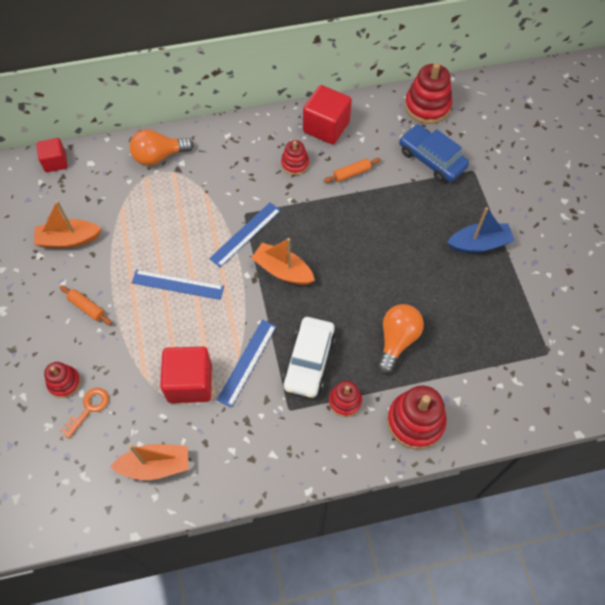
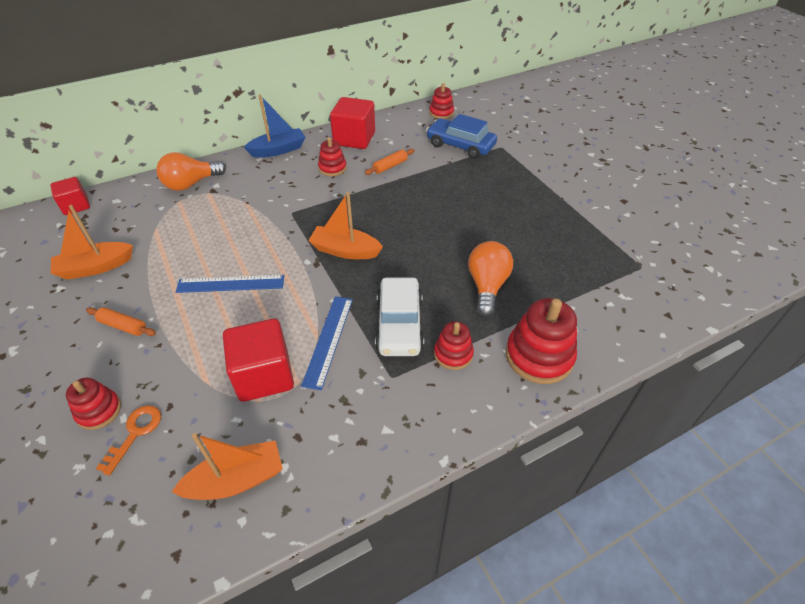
camera: 15 degrees left, 15 degrees down
(245, 234) = (297, 228): blue ruler -> none
(427, 106) = (441, 113): red stacking toy -> red stacking toy, size x0.58
(479, 244) = (532, 196): blue boat -> blue boat (278, 150)

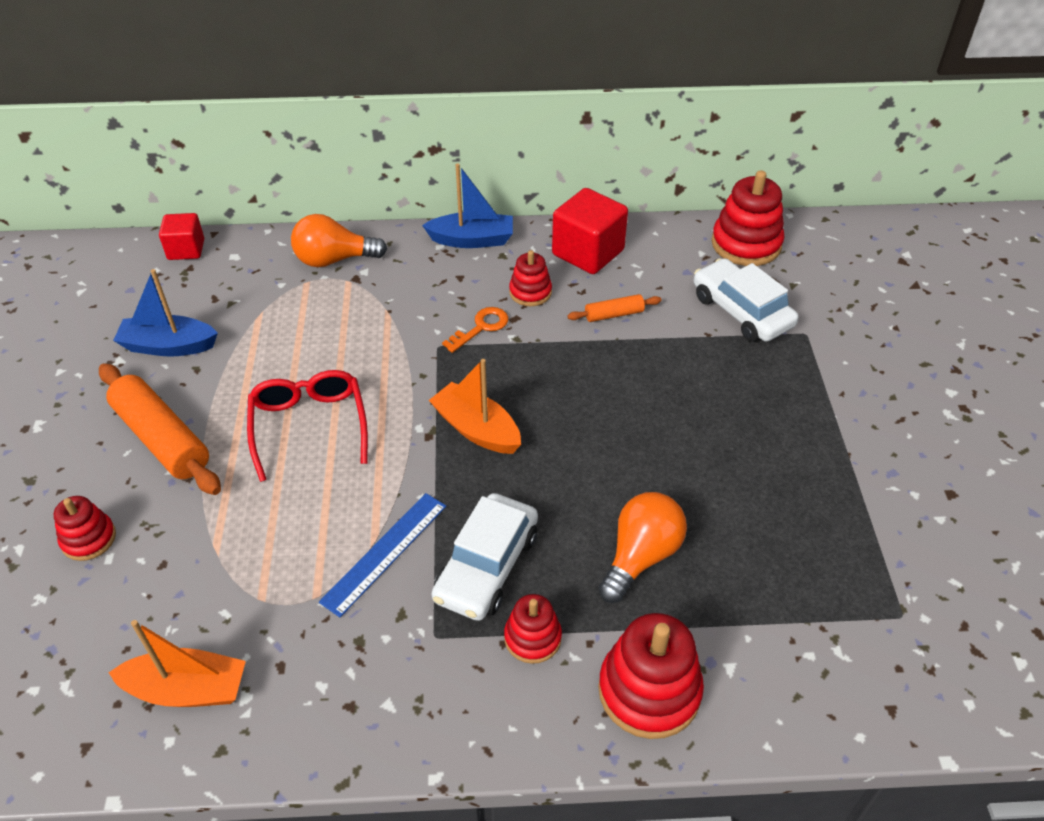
camera: 25 degrees right, 0 degrees up
(95, 267) = (169, 346): orange boat -> blue boat
(123, 326) = (162, 438): orange rolling pin -> orange rolling pin, size x2.02
(135, 433) = (112, 583): orange key -> orange key (481, 327)
(230, 284) = (309, 426): blue ruler -> red glasses
(264, 375) = (284, 569): red cube -> none
(441, 113) = (746, 244): red stacking toy -> red stacking toy, size x1.72
(460, 145) = (741, 311): blue car -> white car

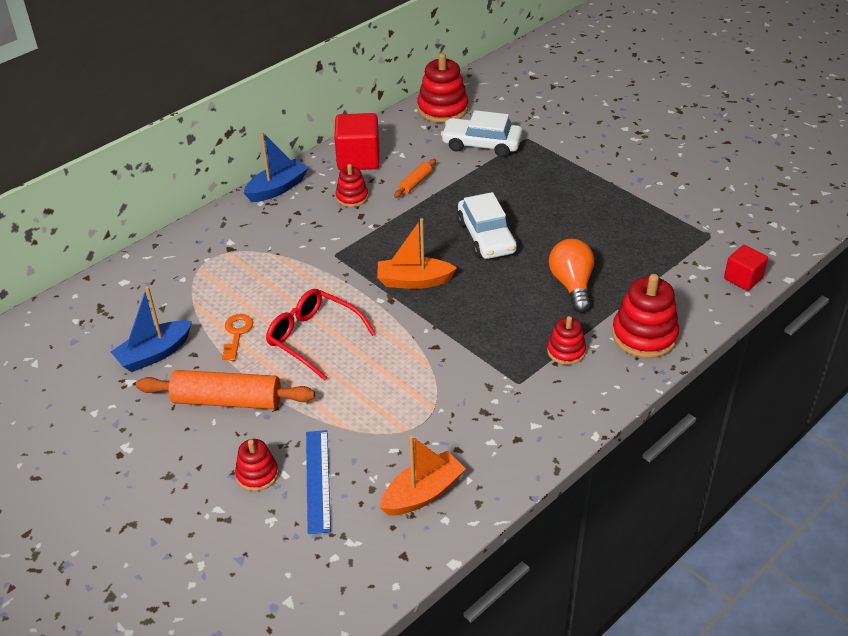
camera: 40 degrees left, 5 degrees down
(186, 249) = (80, 297): red cube -> red cube (743, 278)
(334, 260) = (200, 246): orange light bulb -> none
(385, 553) = (443, 366): blue ruler -> blue ruler (318, 480)
(481, 327) = (347, 231): orange key -> orange key (237, 334)
(486, 566) = (504, 337): white car -> white car (486, 237)

